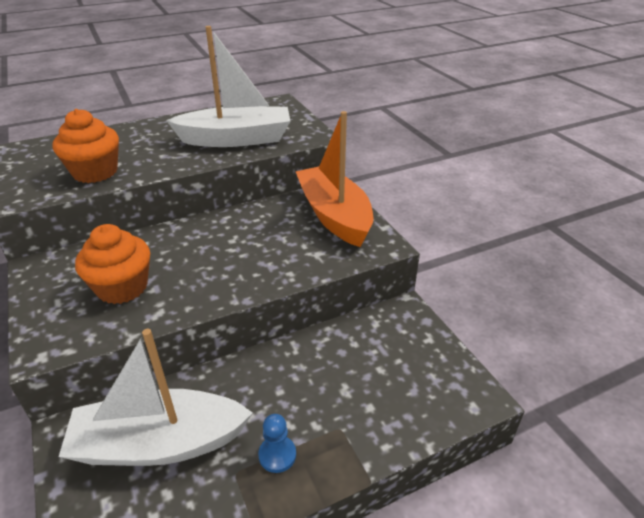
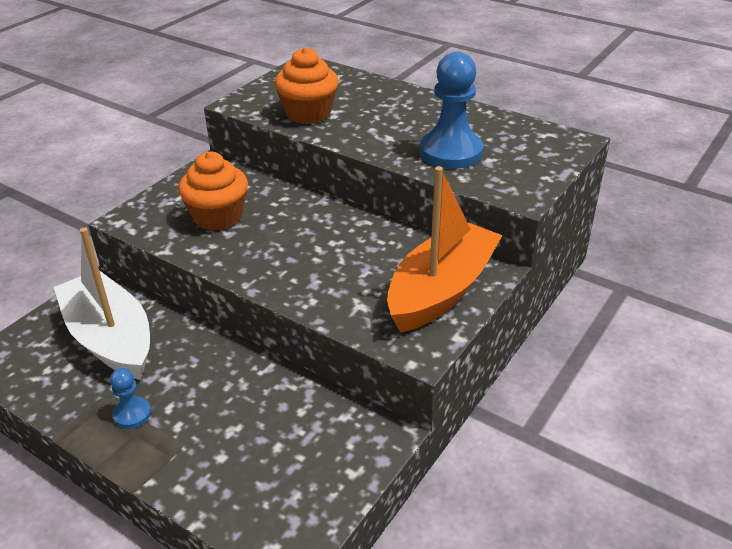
camera: 60 degrees right, 0 degrees up
(236, 139) = (451, 152): white boat -> blue pawn

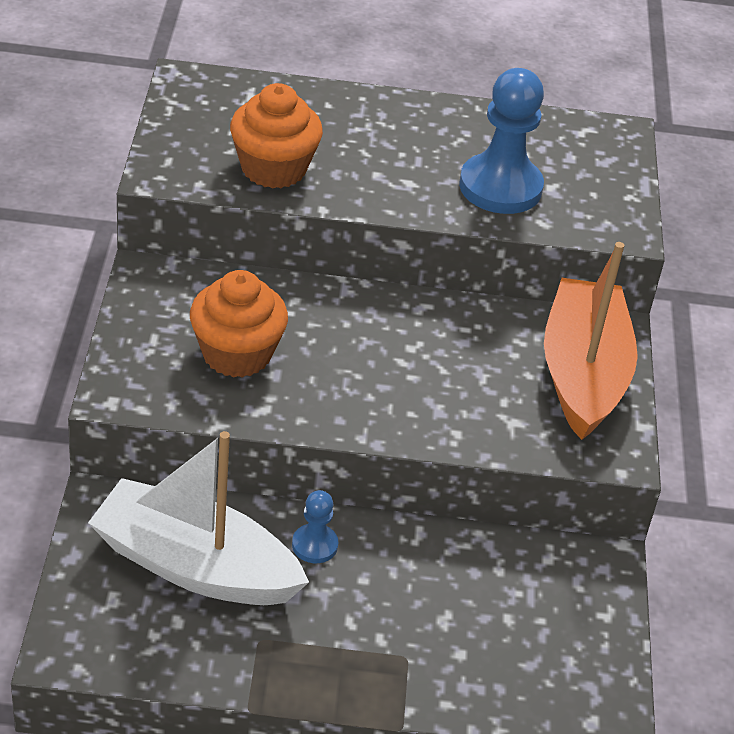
camera: 35 degrees left, 5 degrees up
(132, 414) = (316, 646): blue pawn -> blue pawn (314, 545)

